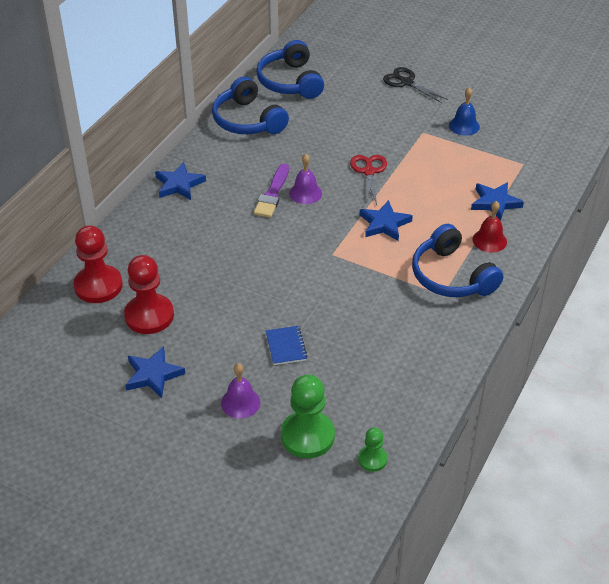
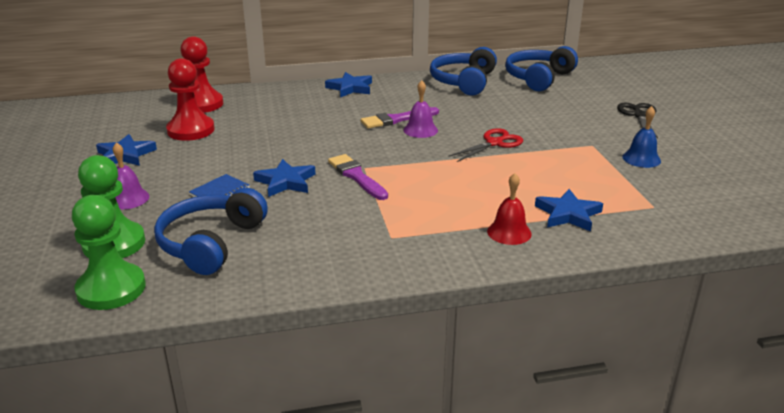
camera: 50 degrees right, 15 degrees down
(342, 265) = (356, 176): none -> purple brush
(372, 459) = (111, 289): green pawn -> green pawn, size x1.88
(384, 224) = (441, 174): blue star -> blue star (285, 182)
(451, 276) = (424, 232): blue headphones -> blue headphones (211, 243)

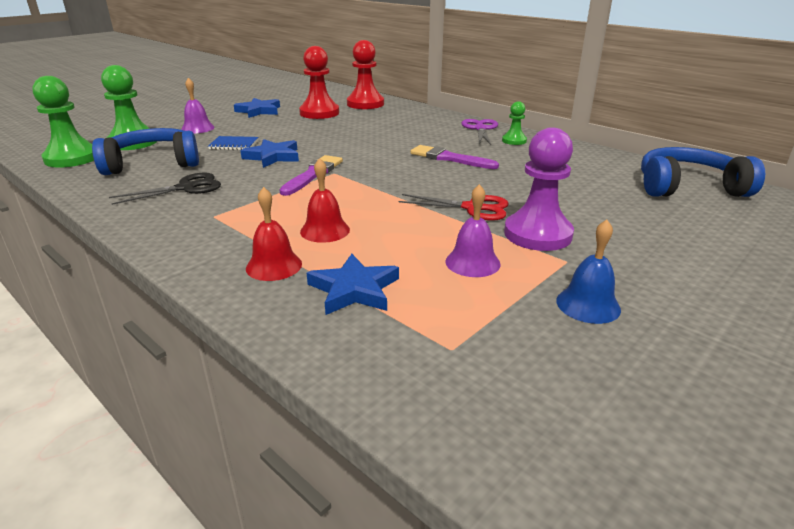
camera: 55 degrees right, 0 degrees up
(350, 88) = (480, 129): blue star -> purple scissors
(394, 88) = (514, 141): none -> green pawn
(420, 130) = (444, 172): purple bell -> purple bell (472, 262)
(464, 82) = (591, 160): blue headphones -> none
(472, 200) = (325, 230): none -> red bell
(553, 139) = (537, 234): none -> purple pawn
(638, 115) = (726, 271): black scissors -> black scissors (186, 188)

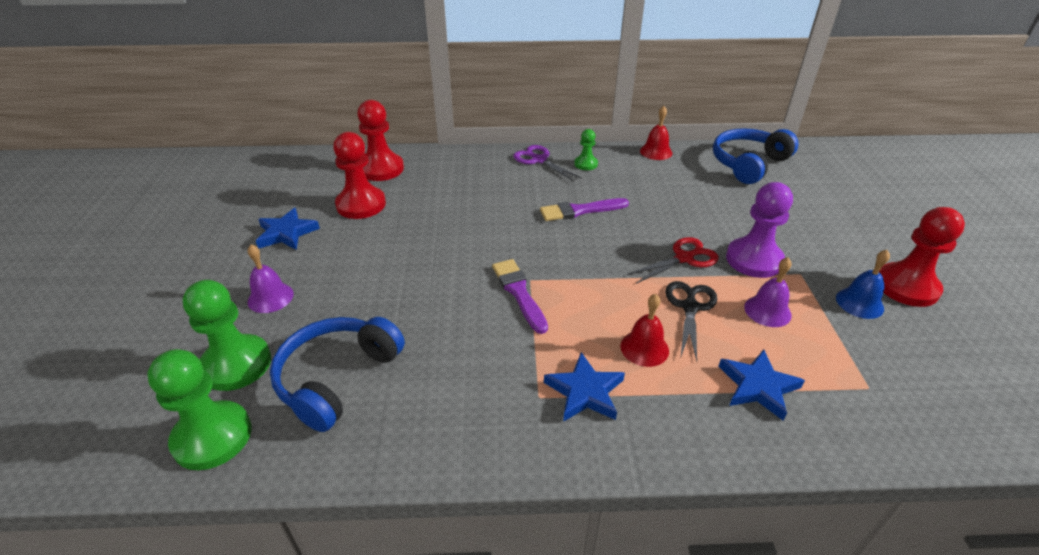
camera: 45 degrees left, 10 degrees up
(186, 188) = (445, 384): black scissors -> black scissors (690, 307)
(234, 145) = (367, 298): blue notebook -> none
(273, 157) = (440, 292): blue star -> blue star (585, 392)
(274, 266) = (681, 408): red bell -> red bell (656, 152)
(685, 325) = (906, 287): none -> red pawn

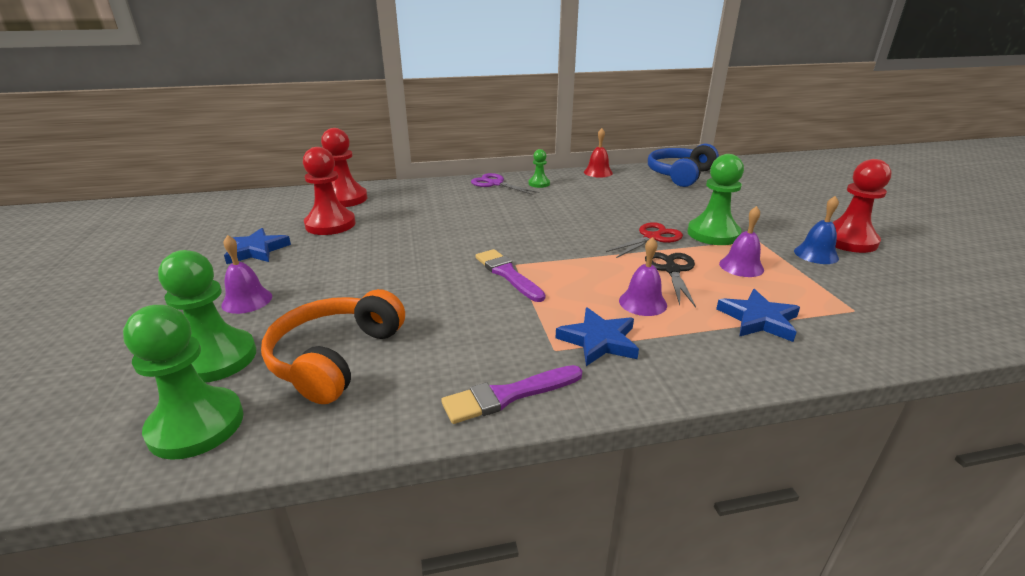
camera: 10 degrees left, 10 degrees down
(337, 378) = (335, 357): blue headphones -> orange headphones
(580, 211) = (545, 214): purple brush -> purple brush (508, 395)
(644, 348) = (642, 302): red bell -> purple bell
(754, 260) = (713, 234): purple pawn -> green pawn

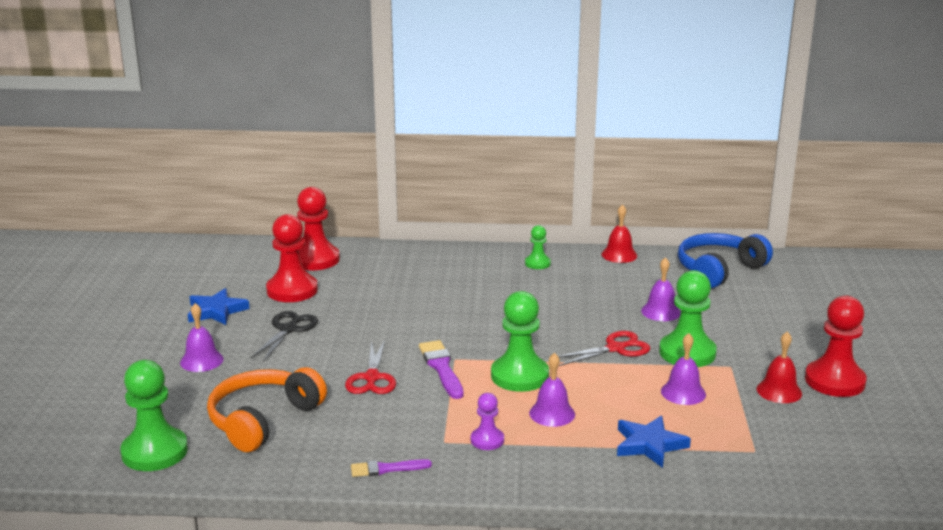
camera: 15 degrees right, 5 degrees down
(216, 358) = (172, 406): green pawn -> green pawn (519, 376)
(442, 293) = (372, 378): none -> red scissors
(495, 184) = (487, 258): purple scissors -> none
(508, 395) = (386, 469): purple brush -> purple brush, size x0.66
(599, 341) = (487, 440): blue star -> purple pawn
(663, 206) = (661, 311): none -> purple bell
(672, 270) = (607, 386): black scissors -> black scissors (288, 329)
(816, 254) = (779, 391): blue bell -> red bell

